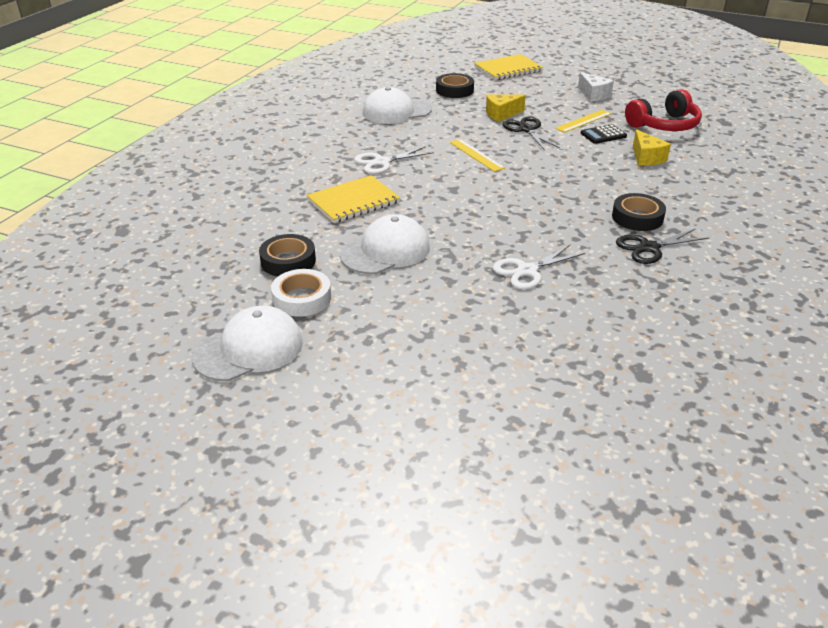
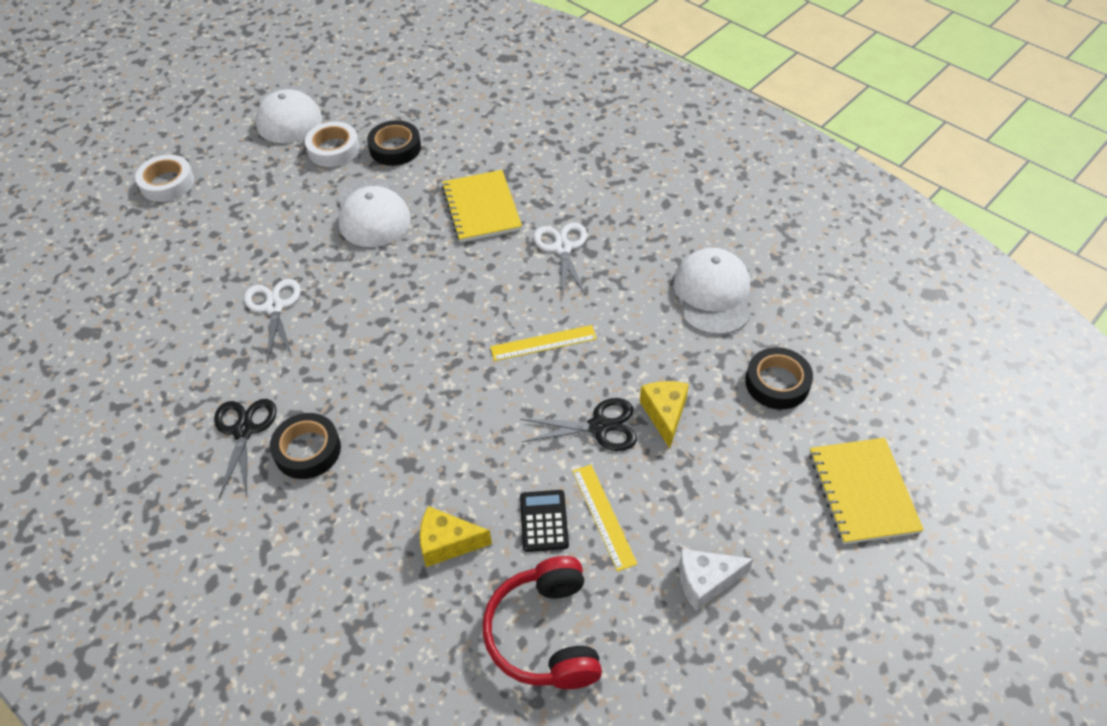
camera: 110 degrees right, 15 degrees up
(406, 405) = (167, 183): none -> white tape

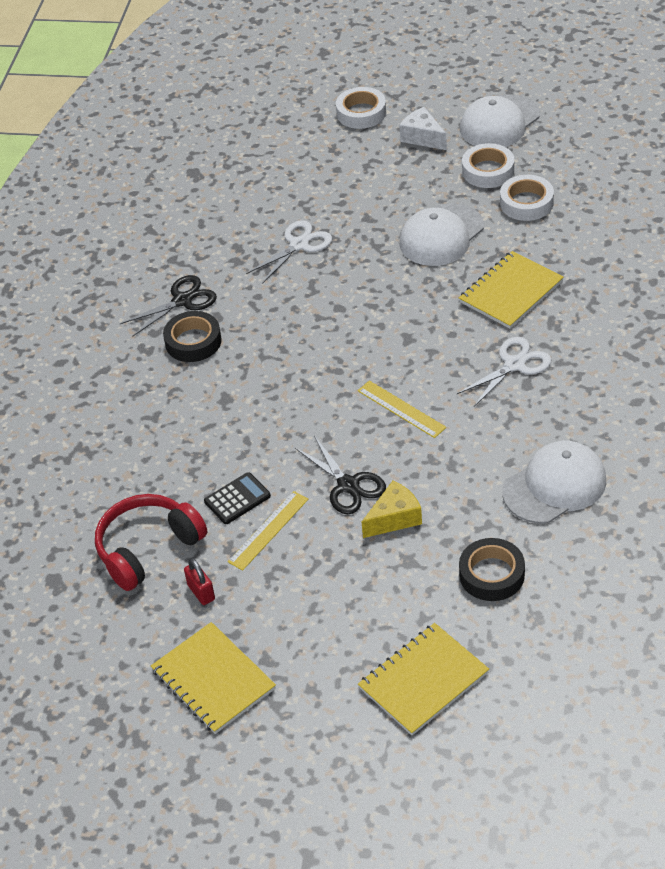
camera: 60 degrees right, 5 degrees down
(395, 148) = (526, 203): black tape -> white tape
(447, 543) = (178, 458): yellow cheese -> none
(639, 615) = (201, 592): none -> red padlock
(706, 581) = (258, 618): white cheese -> white cheese (422, 137)
(757, 663) = (213, 679): none -> yellow notebook

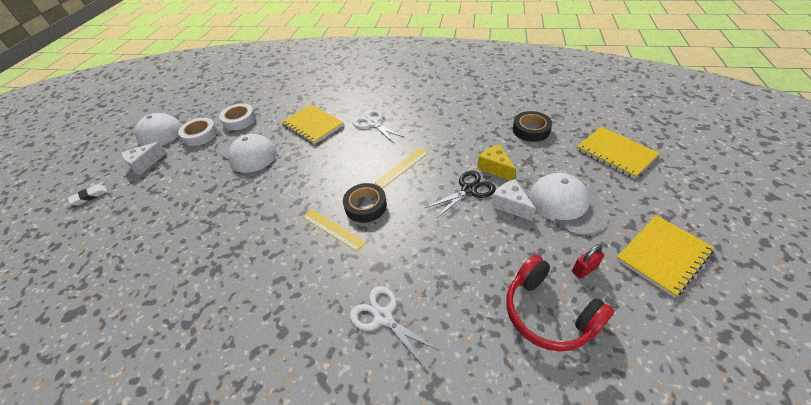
camera: 90 degrees left, 0 degrees up
(182, 300) = (248, 310): black scissors -> none
(193, 341) = (305, 296): black tape -> black tape (365, 206)
(237, 499) = (486, 251): black calculator -> none
(268, 530) = (514, 230): yellow ruler -> yellow ruler (333, 229)
(299, 245) = (218, 227): white scissors -> white scissors (383, 317)
(315, 530) = (510, 205): none -> white cheese
(361, 113) = (89, 196): white tape -> white eraser
(554, 486) = (465, 110): white cap -> white cap (565, 205)

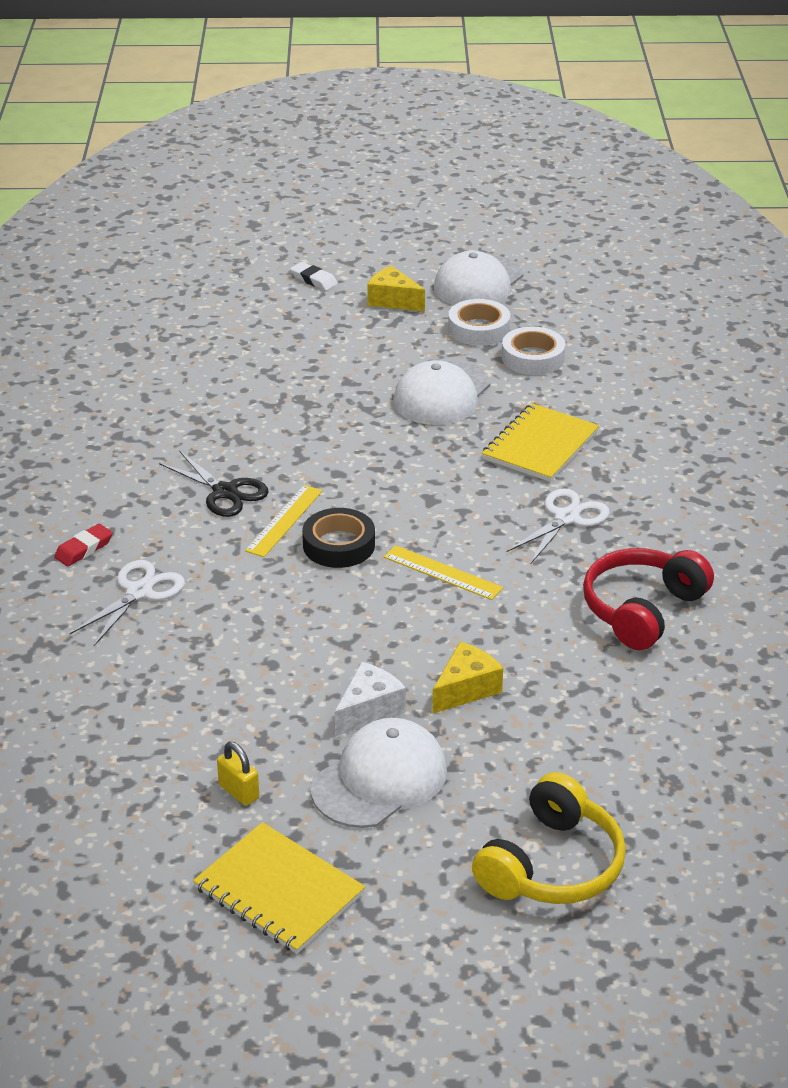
camera: 75 degrees right, 10 degrees down
(145, 164) = (393, 300): white cheese -> yellow cheese
(320, 354) = (84, 549): none -> red eraser
(469, 190) = (398, 658): black scissors -> black scissors (225, 492)
(531, 130) = (603, 740): black tape -> none
(548, 313) = (156, 748): red headphones -> red headphones (642, 609)
(584, 269) = (239, 792): red padlock -> yellow padlock
(615, 153) = (552, 865): yellow notebook -> yellow headphones

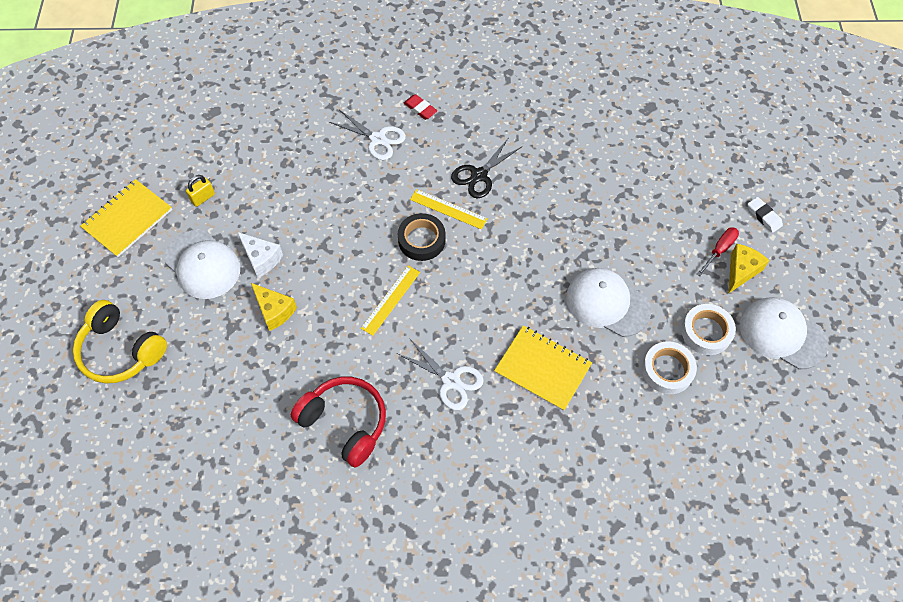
camera: 90 degrees right, 25 degrees up
(313, 280) = (763, 216): white eraser -> white eraser turned 75 degrees counterclockwise
(362, 312) = (719, 250): none -> red screwdriver

